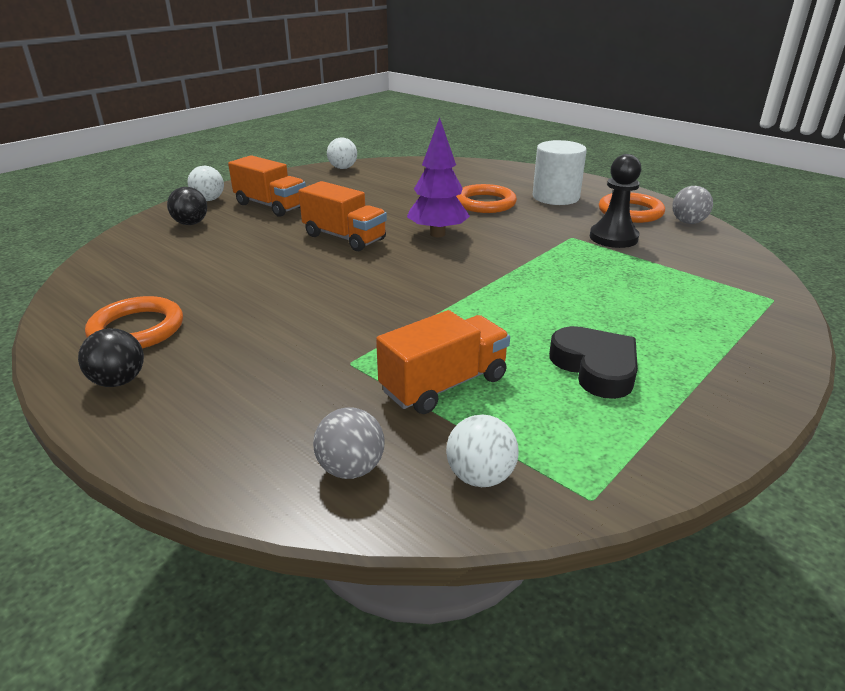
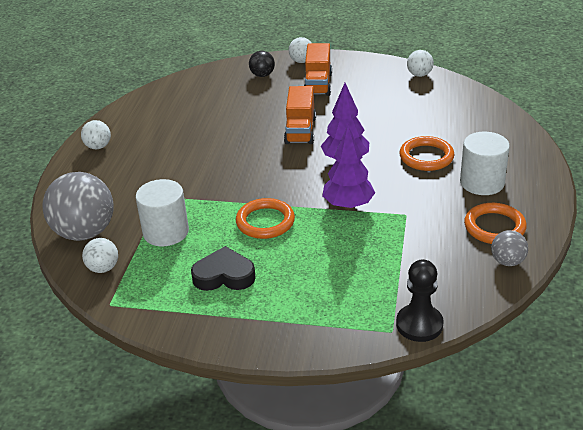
camera: 60 degrees right, 5 degrees up
(119, 381) = (98, 147): black ball -> white ball
(137, 329) = (140, 126): orange ring -> orange ring (265, 222)
(351, 468) = (85, 232): grey ball -> grey ball, size x2.04
(444, 384) = (166, 232): orange truck -> white cylinder
(525, 256) = (348, 205): none -> purple tree
(595, 367) = (224, 275): black heart -> black heart turned 120 degrees counterclockwise
(613, 238) = (426, 233): black pawn -> black pawn (419, 324)

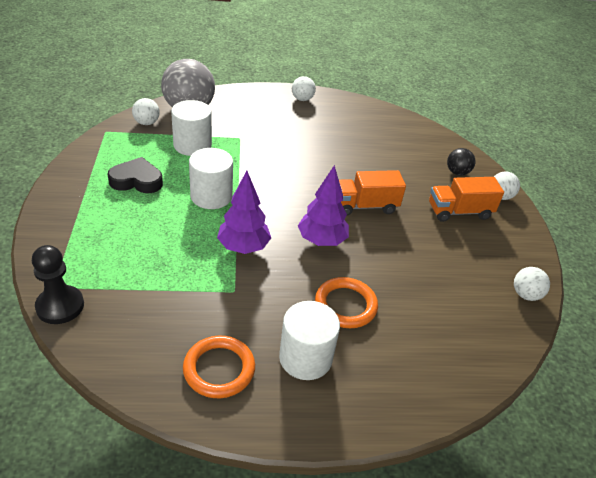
camera: 70 degrees right, 5 degrees up
(224, 275) = (137, 180): black heart -> black heart turned 75 degrees counterclockwise
(265, 222) = (211, 196): orange ring -> white cylinder
(507, 261) = (156, 380): grey ball -> none

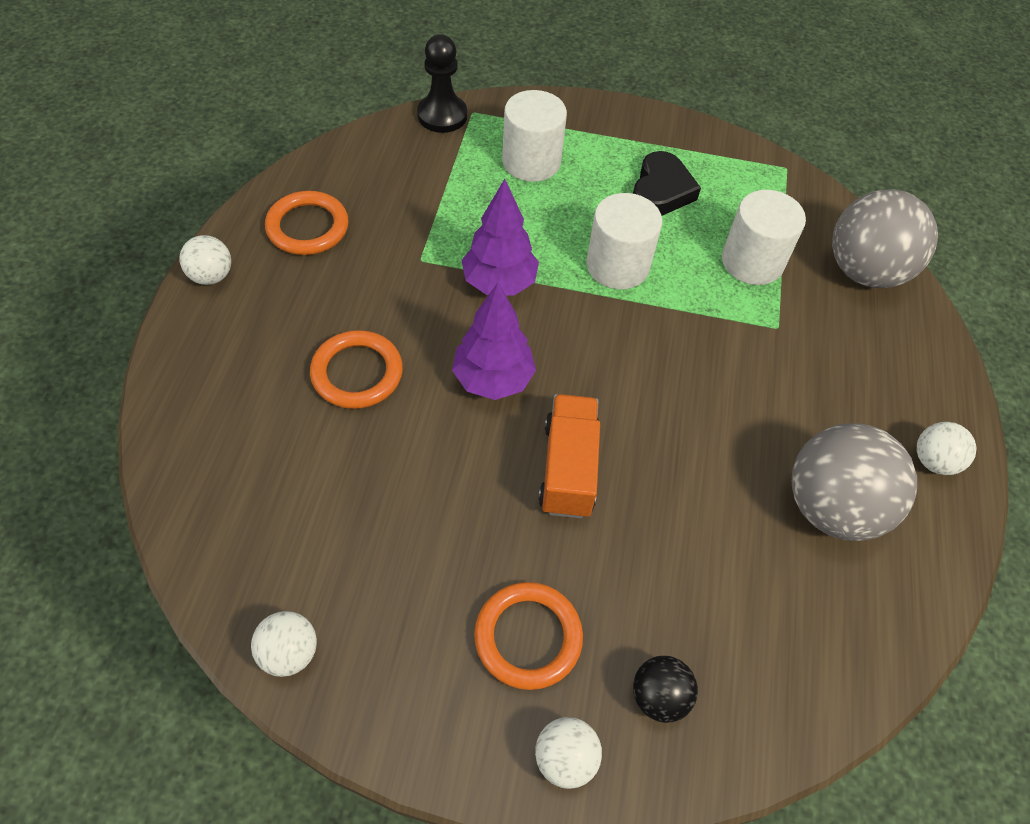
camera: 105 degrees right, 15 degrees up
(146, 123) = (814, 214): white ball -> white ball (211, 276)
(305, 358) = (290, 307): white cylinder -> white cylinder (531, 161)
(341, 126) = (831, 507): none -> grey ball
(459, 212) = (528, 637): orange truck -> orange ring

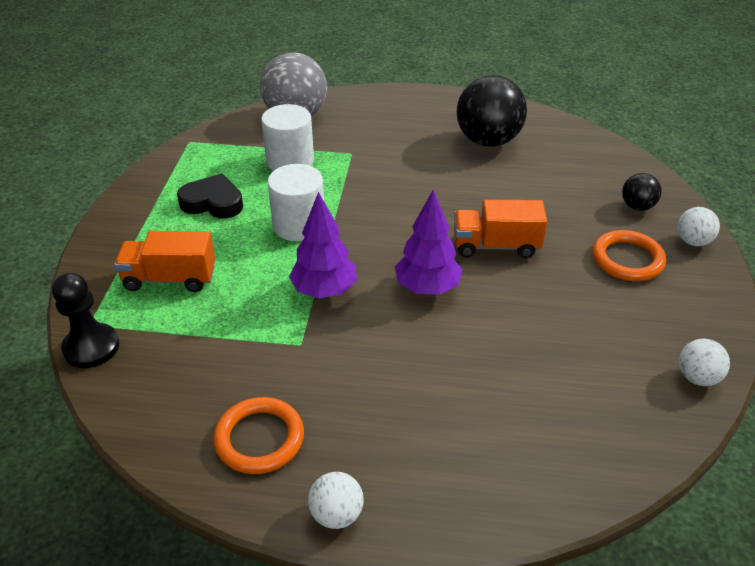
camera: 90 degrees left, 15 degrees down
(357, 373) = (439, 372): orange ring -> none
(531, 161) = (170, 278): white cylinder -> orange truck
(831, 507) = (488, 141): grey ball -> black ball
(933, 461) = (444, 105): white ball -> none

